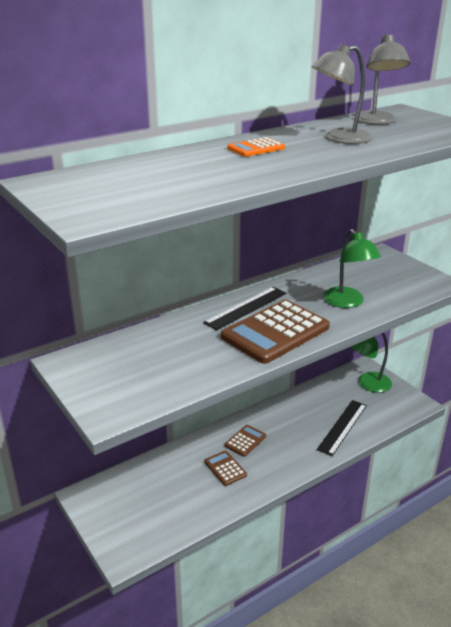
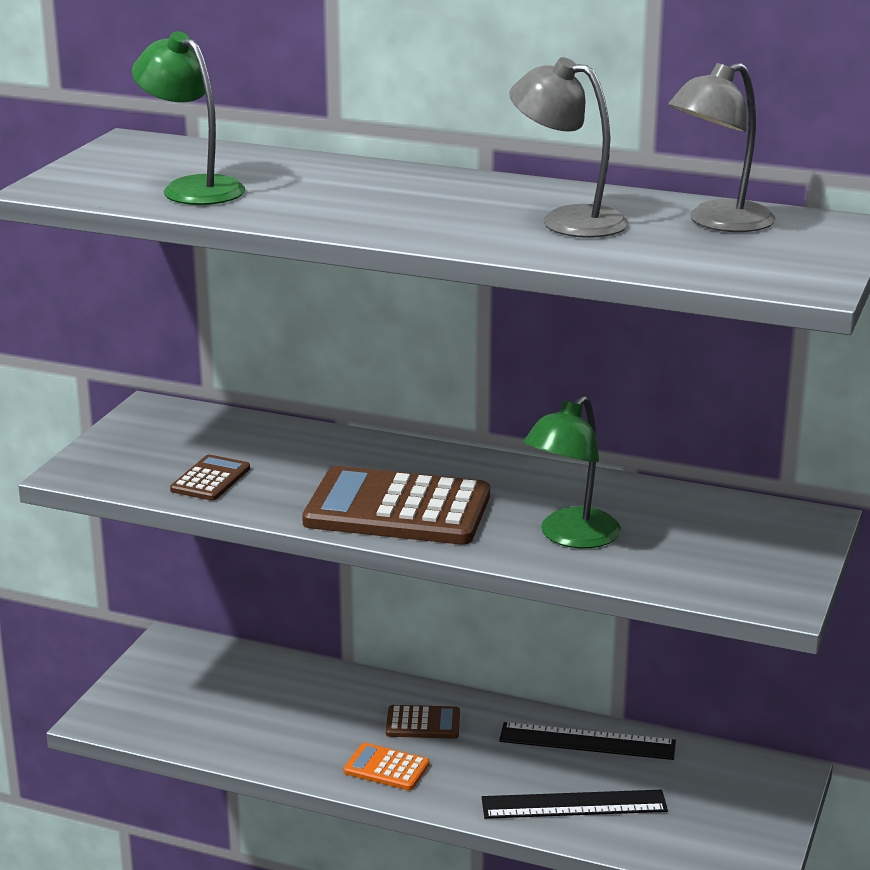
camera: 55 degrees right, 5 degrees down
(225, 468) = (341, 729): brown calculator -> brown calculator (210, 479)
(246, 307) = (439, 468): black ruler -> black ruler (587, 741)
(256, 148) = (428, 191): orange calculator -> orange calculator (386, 768)
(367, 383) = (738, 792): green lamp -> green lamp (192, 188)

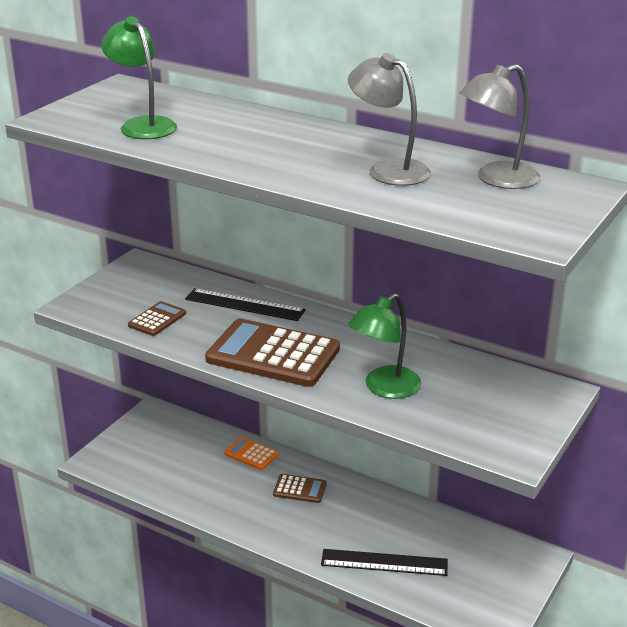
camera: 10 degrees right, 5 degrees up
(386, 768) = (266, 519): orange calculator -> orange calculator (251, 454)
(587, 741) = (406, 515): black ruler -> black ruler (244, 305)

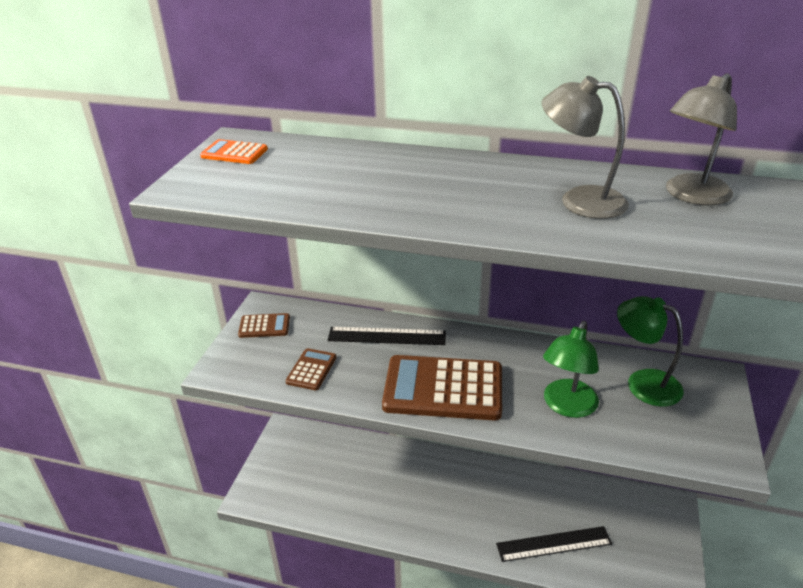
camera: 15 degrees left, 5 degrees up
(143, 125) = (287, 183): green lamp -> green lamp (643, 382)
(251, 454) = (389, 455): orange calculator -> orange calculator (234, 153)
(300, 489) = (447, 482): brown calculator -> brown calculator (264, 326)

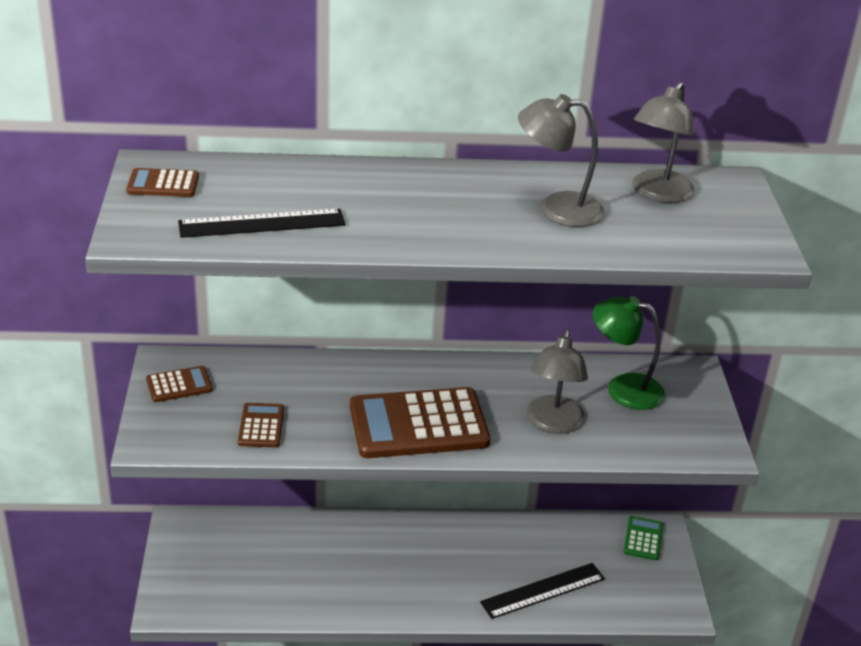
camera: 20 degrees left, 0 degrees up
(234, 153) = (163, 184): orange calculator -> brown calculator
(387, 336) = (333, 377): black ruler -> black ruler (262, 223)
(566, 406) = (553, 423): green lamp -> grey lamp
(655, 512) = (643, 538): none -> green calculator

